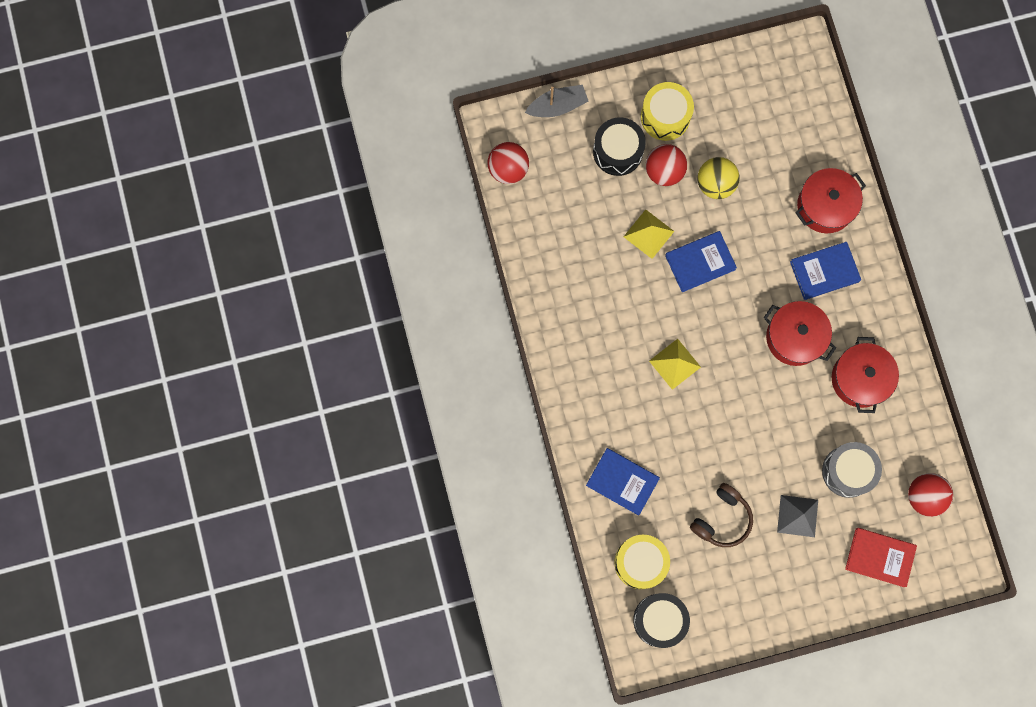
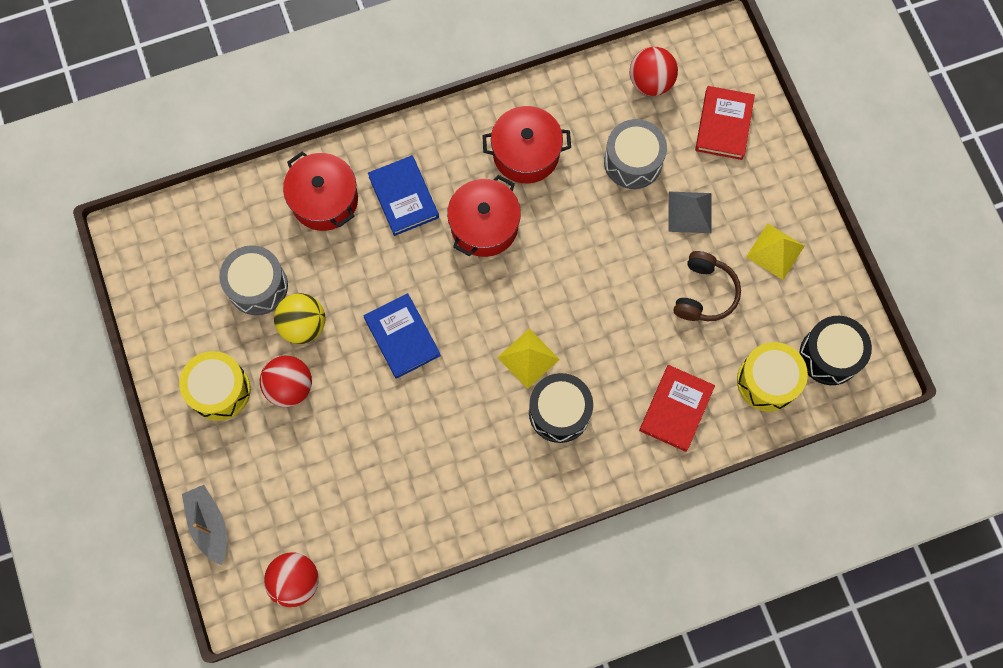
camera: 95 degrees left, 5 degrees down
(618, 151) = (267, 445): black drum -> black drum (559, 412)
(622, 481) = (676, 409): blue book -> red book
(648, 234) = (370, 400): yellow pyramid -> yellow pyramid (775, 251)
(722, 519) = (704, 293): brown headphones -> brown headphones turned 75 degrees clockwise
(751, 149) = (257, 286): none -> grey drum

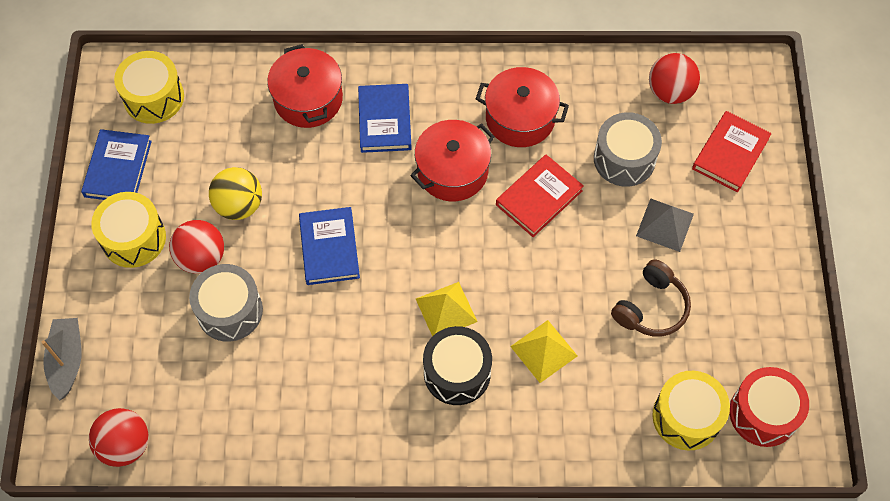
camera: 20 degrees right, 10 degrees down
(175, 328) = (118, 169): none -> blue book
(178, 247) = (153, 97): none -> yellow drum
(257, 286) = (211, 156): grey drum -> grey drum (230, 310)
(676, 409) = (579, 411): red book -> red book (538, 198)
(775, 251) = (740, 291): yellow pyramid -> yellow pyramid (544, 351)
(830, 355) = (763, 413): black drum -> red drum

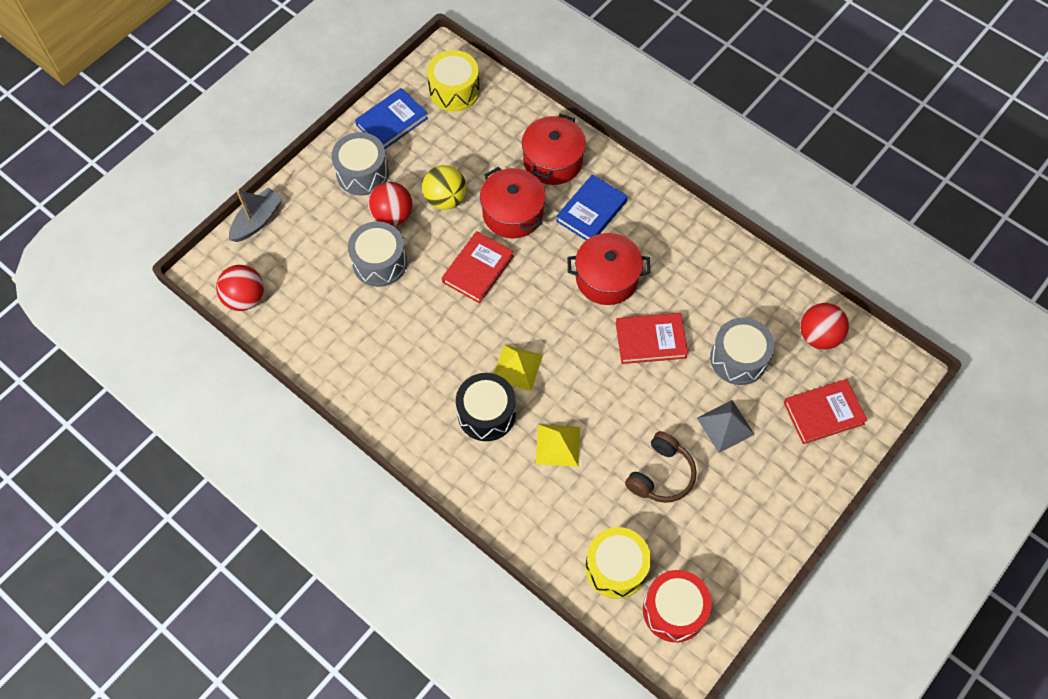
camera: 40 degrees right, 0 degrees up
(134, 238) = (362, 173): yellow drum -> grey drum
(329, 248) = (478, 269): blue book -> red book
(520, 118) = (688, 276): red pot -> red pot (512, 213)
(651, 307) = (661, 475): brown headphones -> brown headphones turned 45 degrees counterclockwise

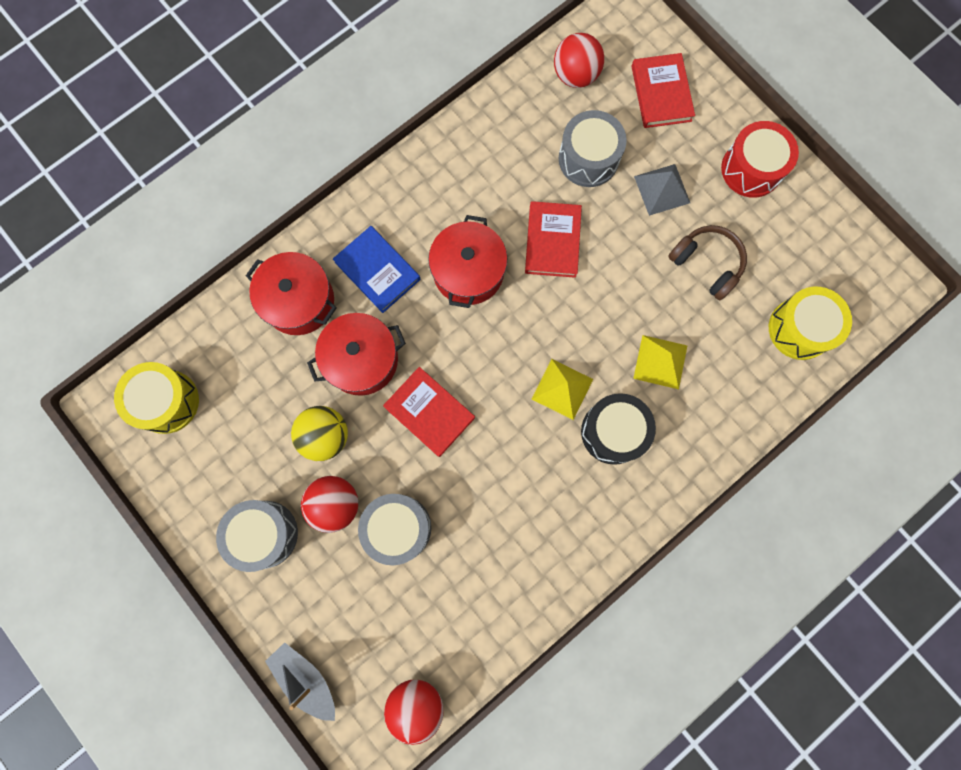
camera: 80 degrees left, 15 degrees up
(392, 122) = (194, 487): blue book -> none
(674, 610) = (848, 282): red drum -> red drum (751, 169)

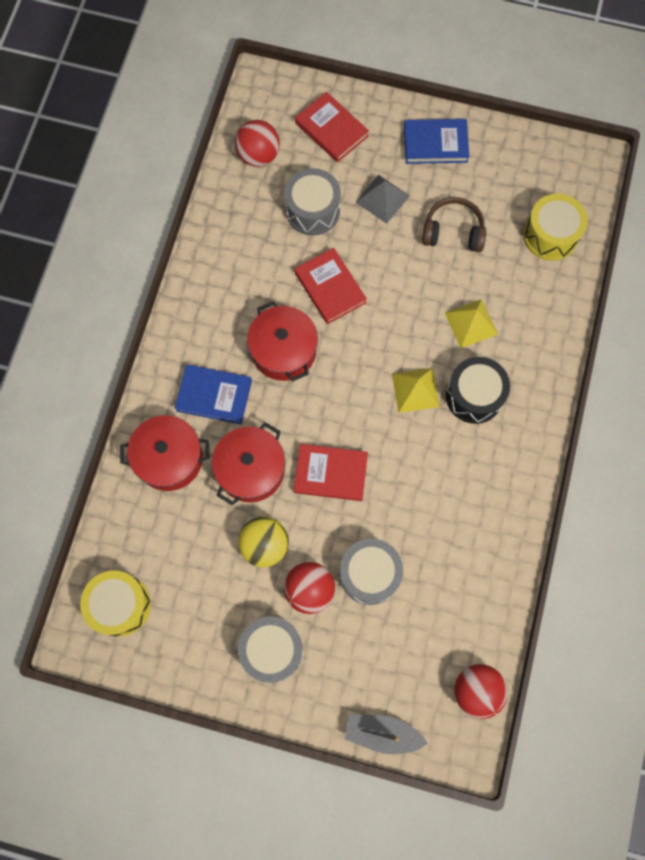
camera: 35 degrees left, 5 degrees down
(751, 169) = (435, 143): red drum -> blue book

